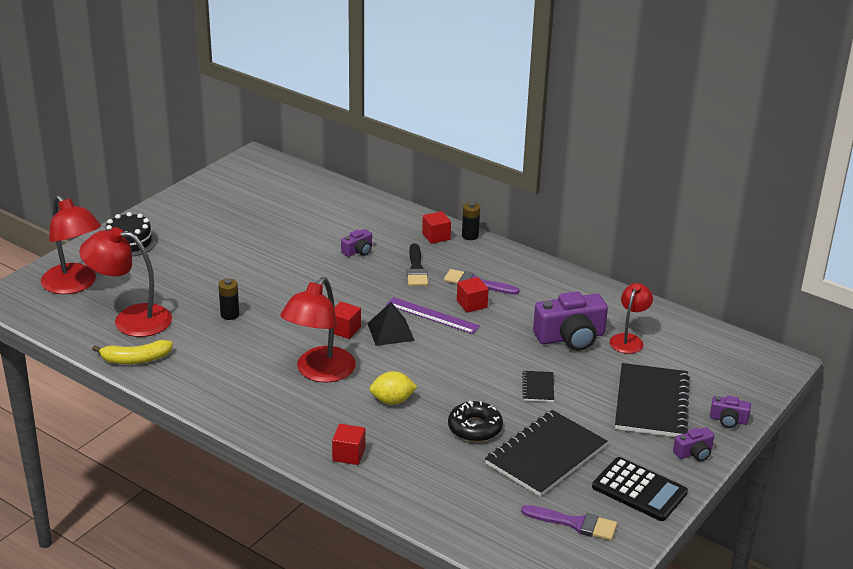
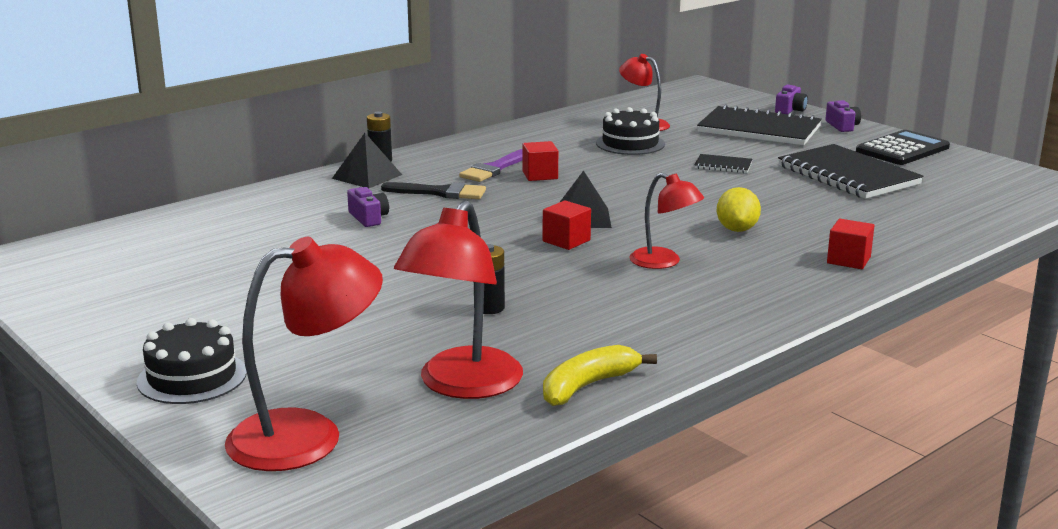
camera: 75 degrees left, 10 degrees down
(135, 359) = (588, 386): yellow banana -> yellow banana turned 135 degrees counterclockwise
(319, 372) = (664, 262): red lamp -> red lamp, size x0.60
(432, 315) = (555, 195): purple ruler -> none
(436, 236) = (367, 176): red cube -> black pyramid
(475, 428) = (796, 198): black donut -> none
(570, 337) = (630, 143): purple camera -> black cake
(575, 523) = (960, 176): purple brush -> none

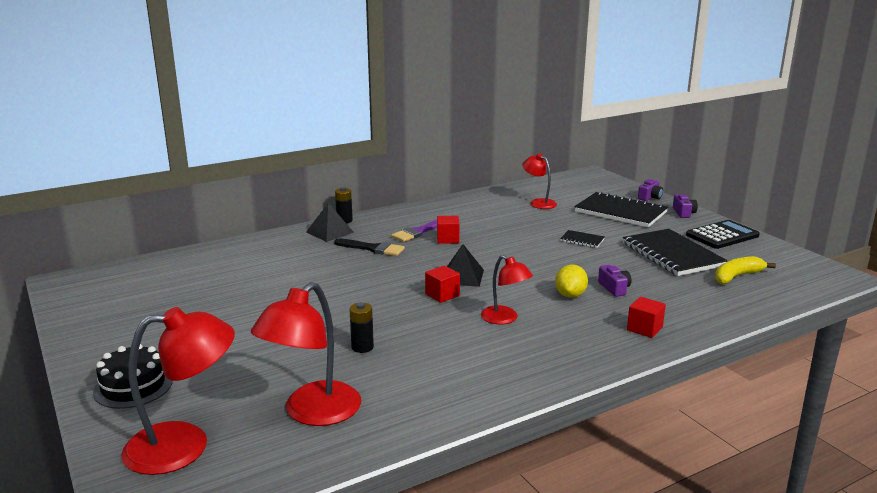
camera: 10 degrees right, 0 degrees up
(368, 218) = (315, 265): purple camera -> purple camera (614, 288)
(588, 386) = (402, 423): yellow banana -> yellow banana (737, 276)
(630, 143) = (522, 218): black cake -> none

